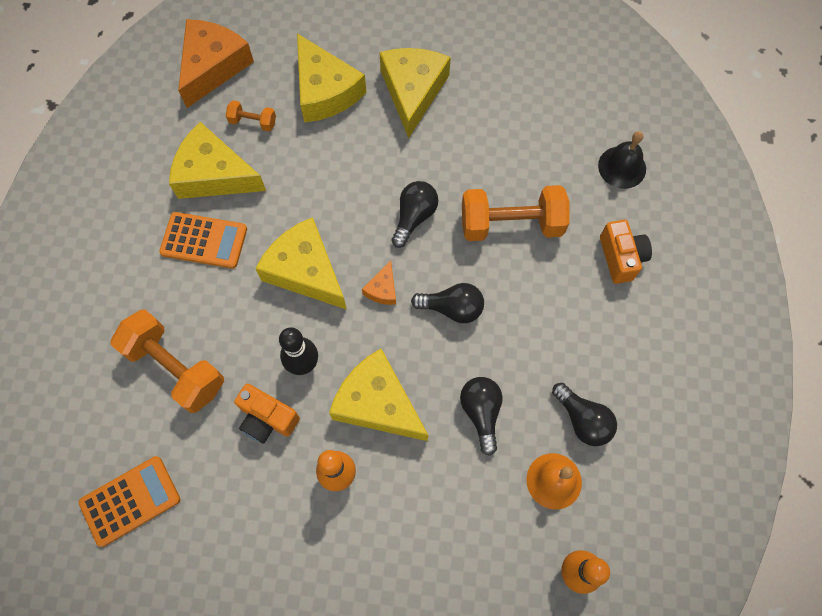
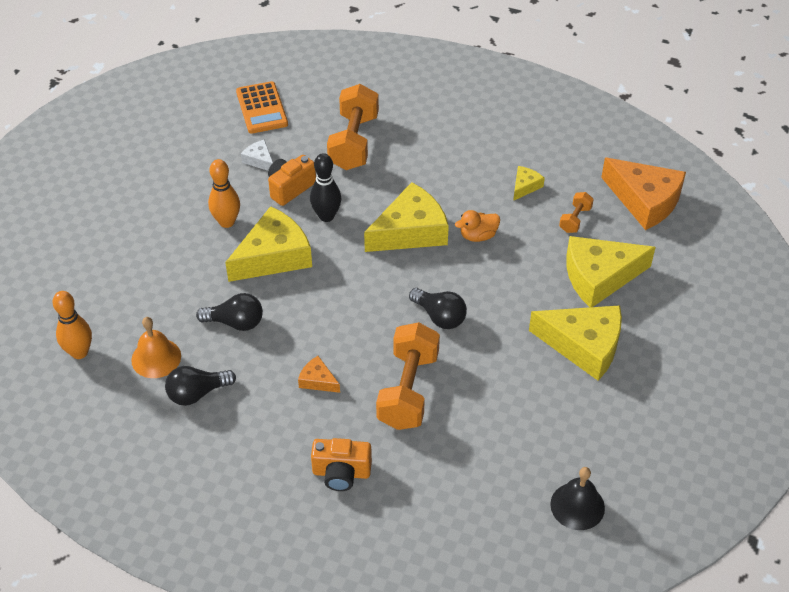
camera: 105 degrees right, 20 degrees down
(175, 367) = (354, 142): orange dumbbell -> orange dumbbell turned 45 degrees counterclockwise
(204, 241) = (461, 172): orange calculator -> none
(214, 174) = (525, 186): yellow cheese -> yellow cheese, size x0.46
(227, 471) = (259, 160): none -> white cheese
(296, 205) = (478, 236): none -> orange duck
(382, 289) = (374, 279): orange cheese -> orange cheese (317, 380)
(452, 308) = (338, 324): black light bulb -> none
(622, 167) = (445, 507): black bell -> black bell (577, 506)

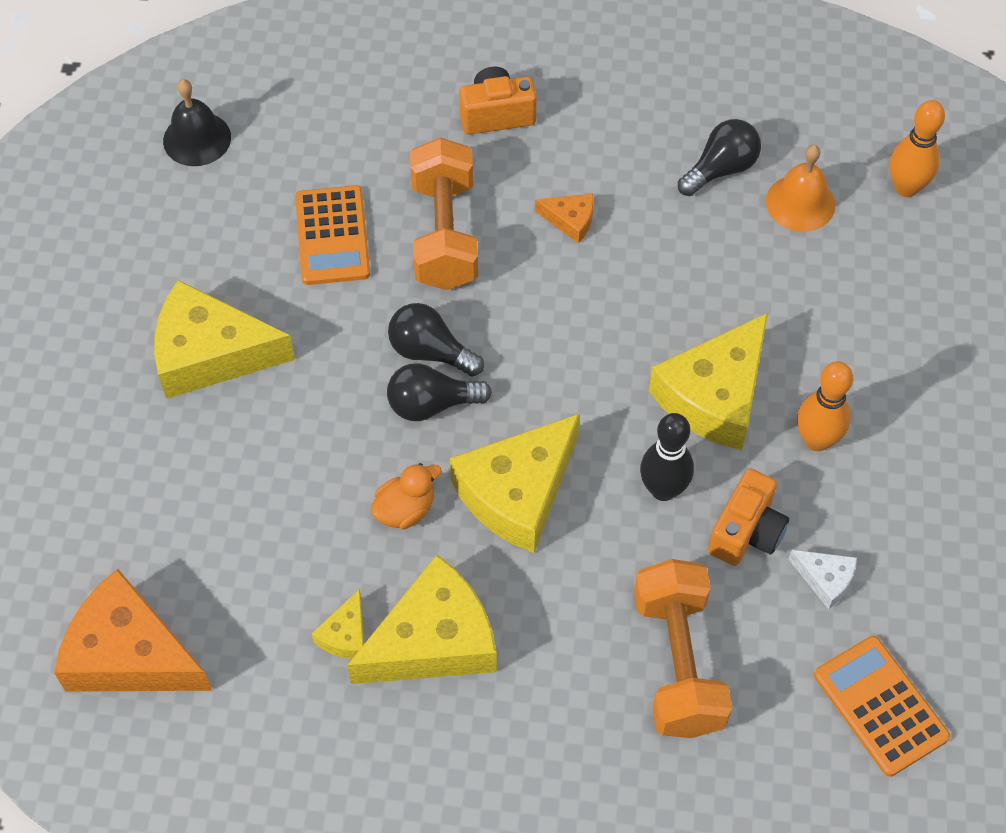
camera: 165 degrees right, 10 degrees up
(235, 322) = (719, 276): black light bulb -> black light bulb (432, 404)
(487, 406) = (332, 236): none -> orange calculator
(575, 219) = (248, 582): orange dumbbell -> none
(599, 277) = (197, 477): yellow cheese -> yellow cheese (433, 640)

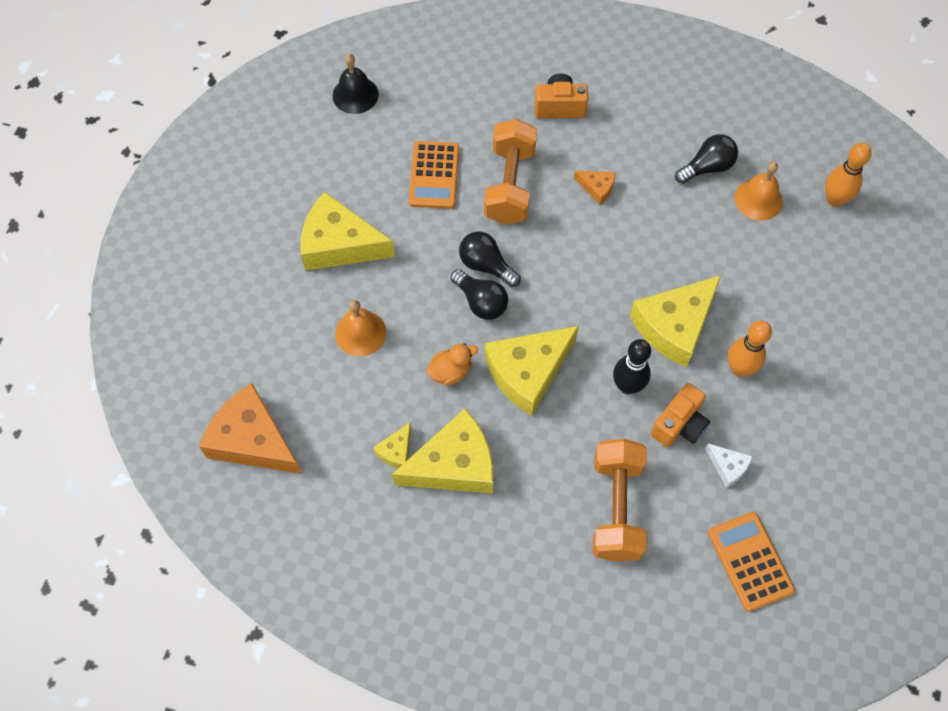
camera: 10 degrees right, 5 degrees up
(263, 475) = (360, 333): none -> orange bell
(432, 404) = (481, 302): black light bulb -> black light bulb turned 135 degrees counterclockwise

